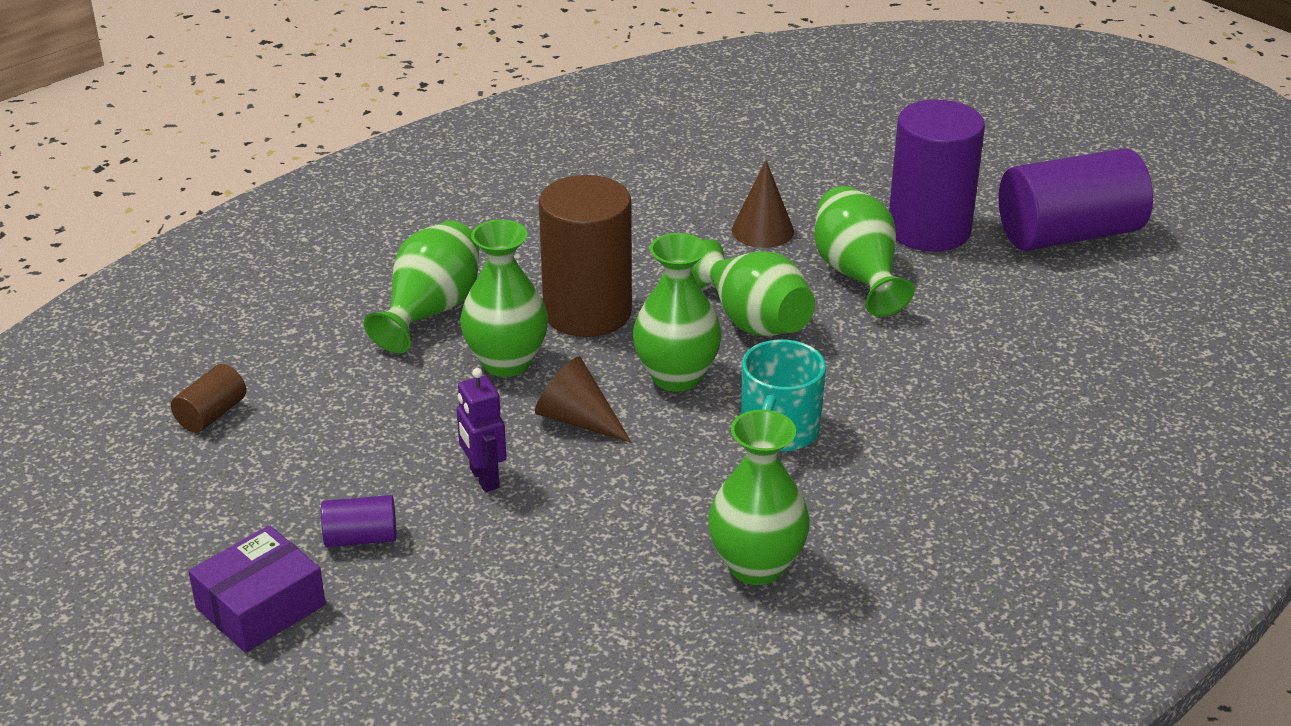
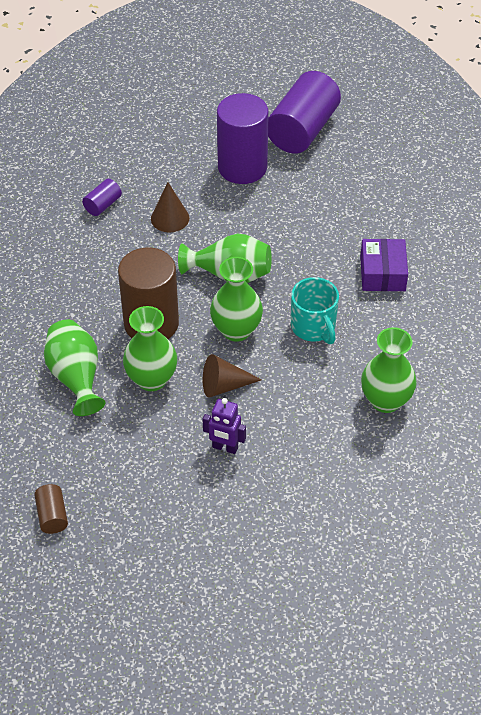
camera: 45 degrees left, 15 degrees up
(261, 606) = (219, 587): purple box -> purple box (382, 273)
(361, 538) = (214, 520): purple cylinder -> purple cylinder (103, 205)
(857, 275) = (243, 215): green vase -> none

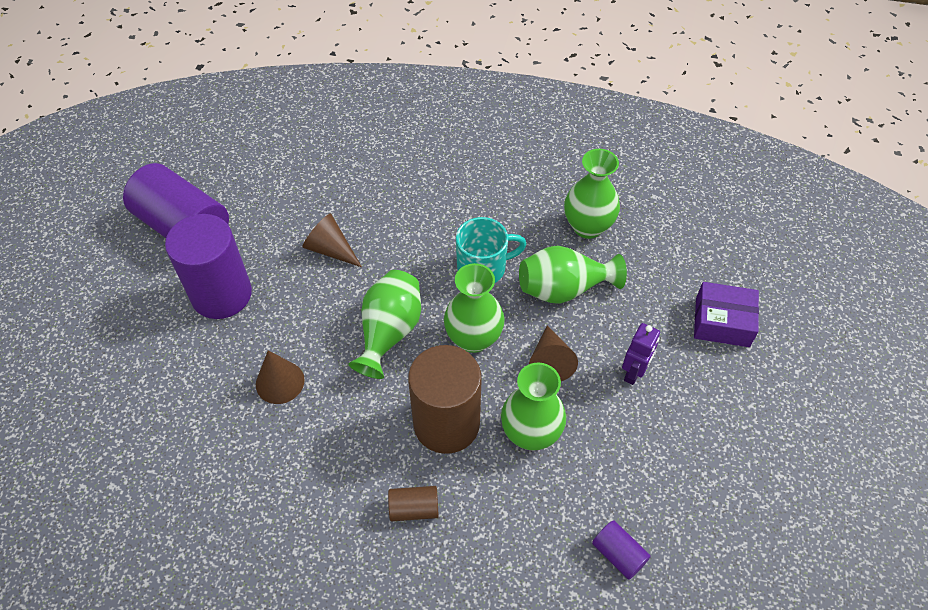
camera: 80 degrees left, 5 degrees up
(52, 516) = (718, 564): brown cylinder -> brown cylinder (414, 508)
(76, 377) = (515, 518): green vase -> green vase (564, 289)
(103, 205) = (230, 457): purple cylinder -> purple cylinder (618, 554)
(305, 222) = (331, 249): none -> brown cone
(382, 273) = (423, 197): purple box -> purple box (722, 322)

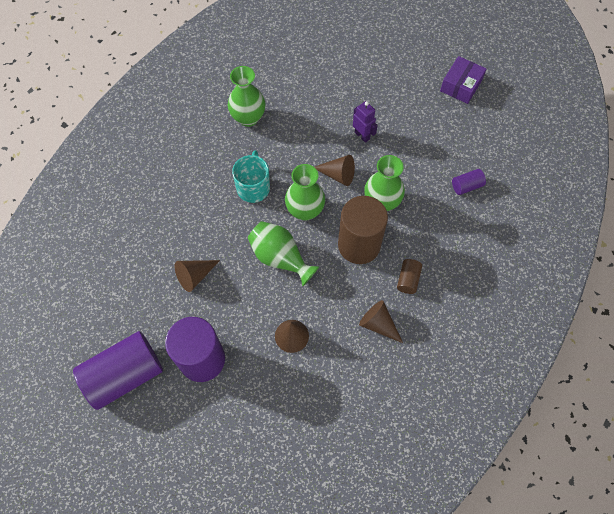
camera: 70 degrees left, 10 degrees up
(328, 487) = (378, 324): none -> brown cone
(564, 289) = (289, 148): green vase -> none
(722, 322) = (346, 79): purple box -> purple box (460, 85)

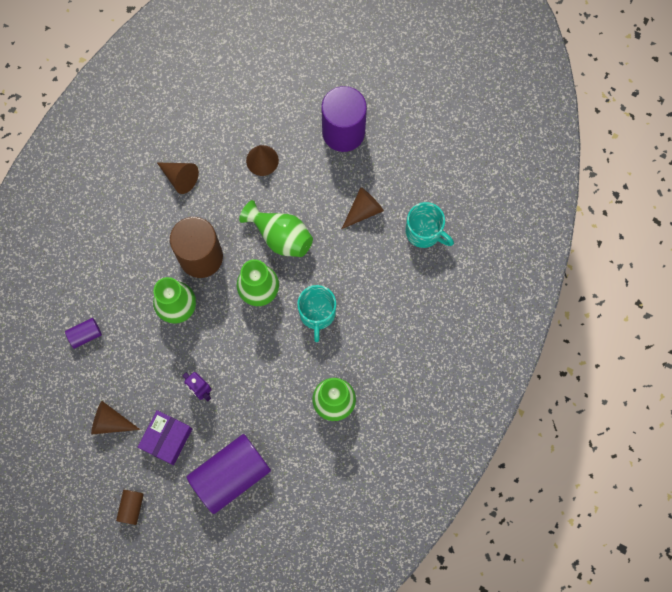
camera: 175 degrees right, 10 degrees up
(125, 375) = (411, 113): purple cylinder -> purple cylinder (230, 475)
(139, 250) = (424, 232): none -> turquoise mug
(338, 175) = (226, 337): brown cone -> brown cone (111, 422)
(408, 280) = (151, 224): brown cylinder -> brown cylinder (131, 507)
(460, 85) = (83, 471): purple box -> purple box (167, 439)

